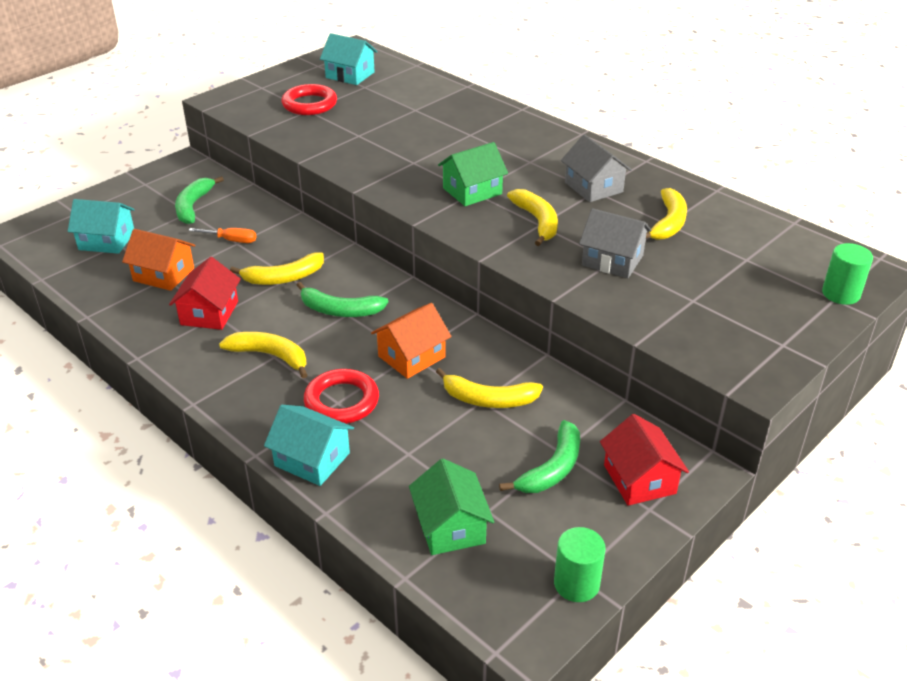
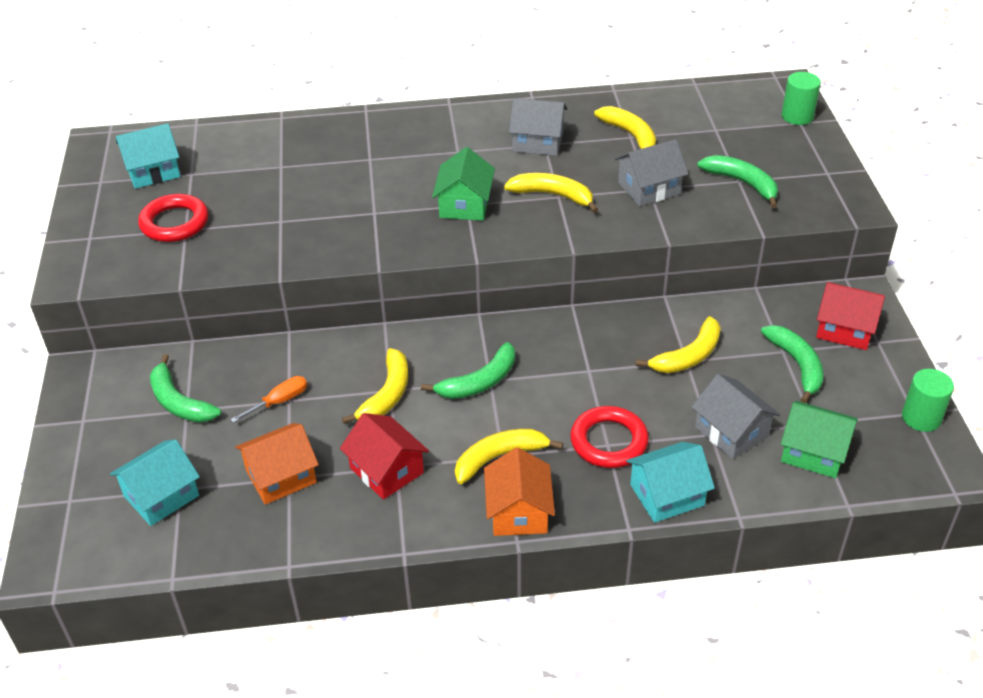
camera: 50 degrees left, 5 degrees up
(411, 357) = (591, 371): orange house -> orange house (518, 512)
(423, 464) = (731, 431): none -> grey house
(692, 303) = (742, 183): none -> green banana

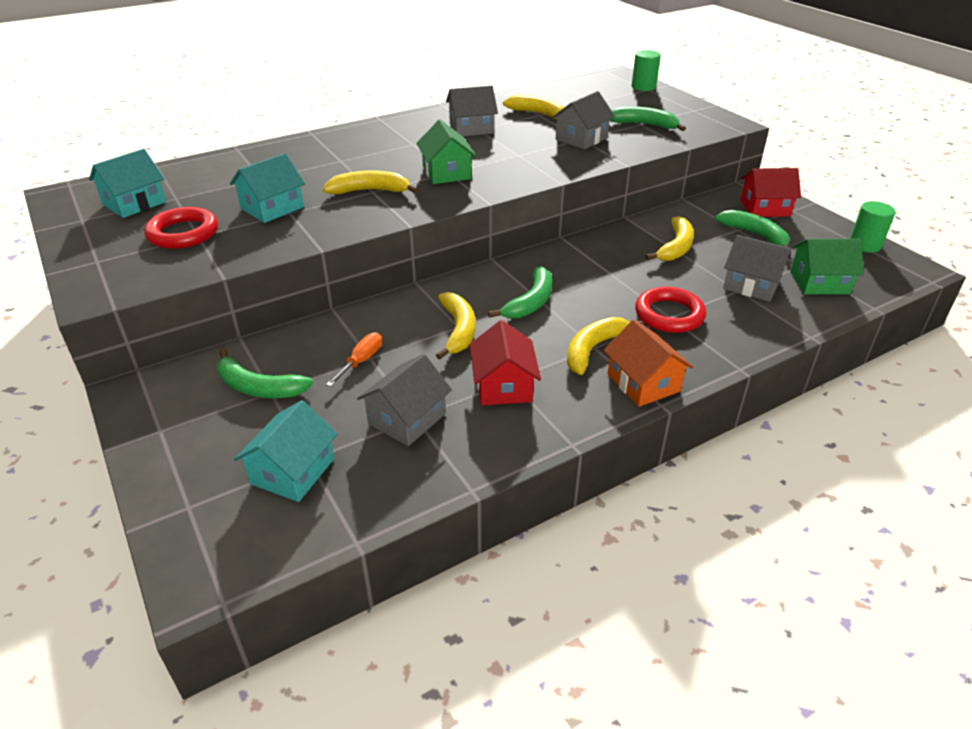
camera: 25 degrees left, 5 degrees down
(281, 476) = (407, 418): orange house -> grey house
(386, 470) = (503, 385): red house -> red house turned 60 degrees clockwise
(553, 195) = (513, 155): yellow banana -> yellow banana (370, 191)
(667, 495) = (746, 337): turquoise house -> turquoise house (272, 208)

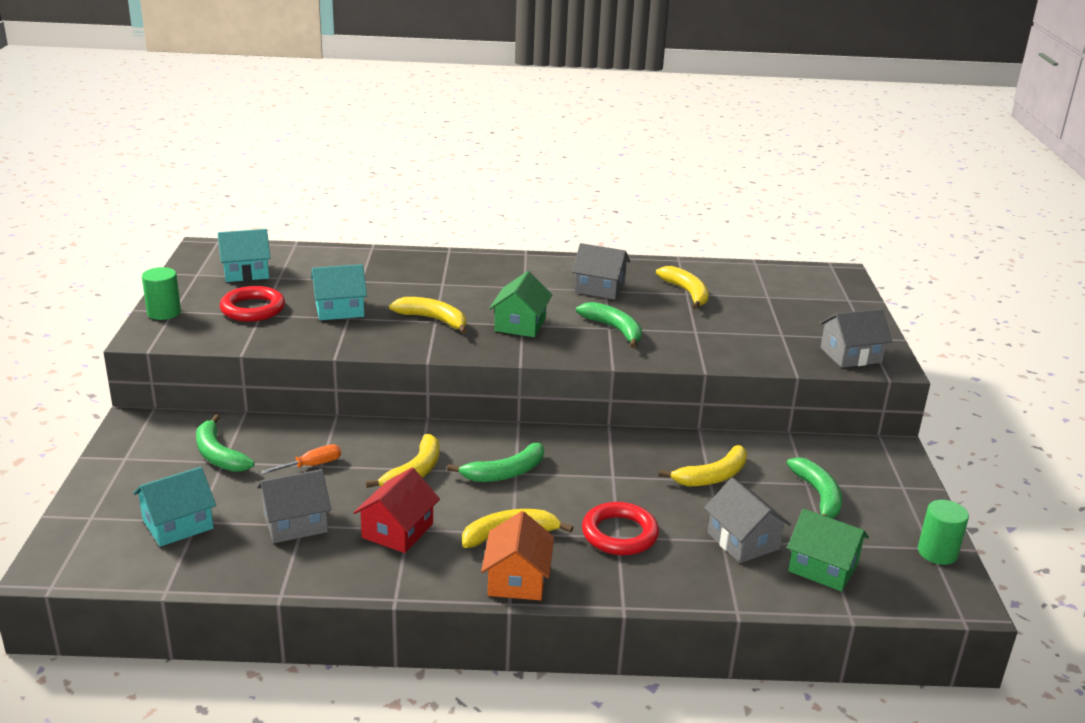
camera: 30 degrees right, 10 degrees down
(581, 139) = (695, 331): grey house -> grey house (850, 355)
(643, 87) = (847, 295): green cylinder -> green cylinder (164, 313)
(644, 125) = (785, 337): green banana -> green banana (614, 329)
(765, 208) = (871, 473): red house -> none

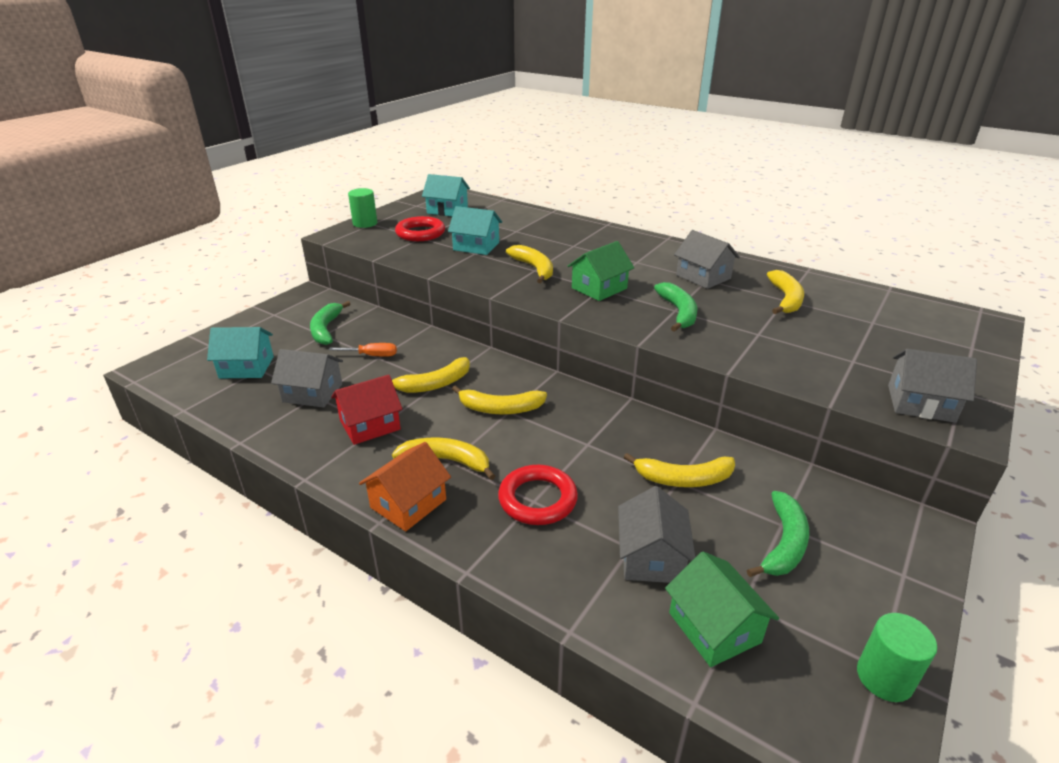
camera: 35 degrees right, 5 degrees up
(505, 473) = (500, 409): green banana -> yellow banana

